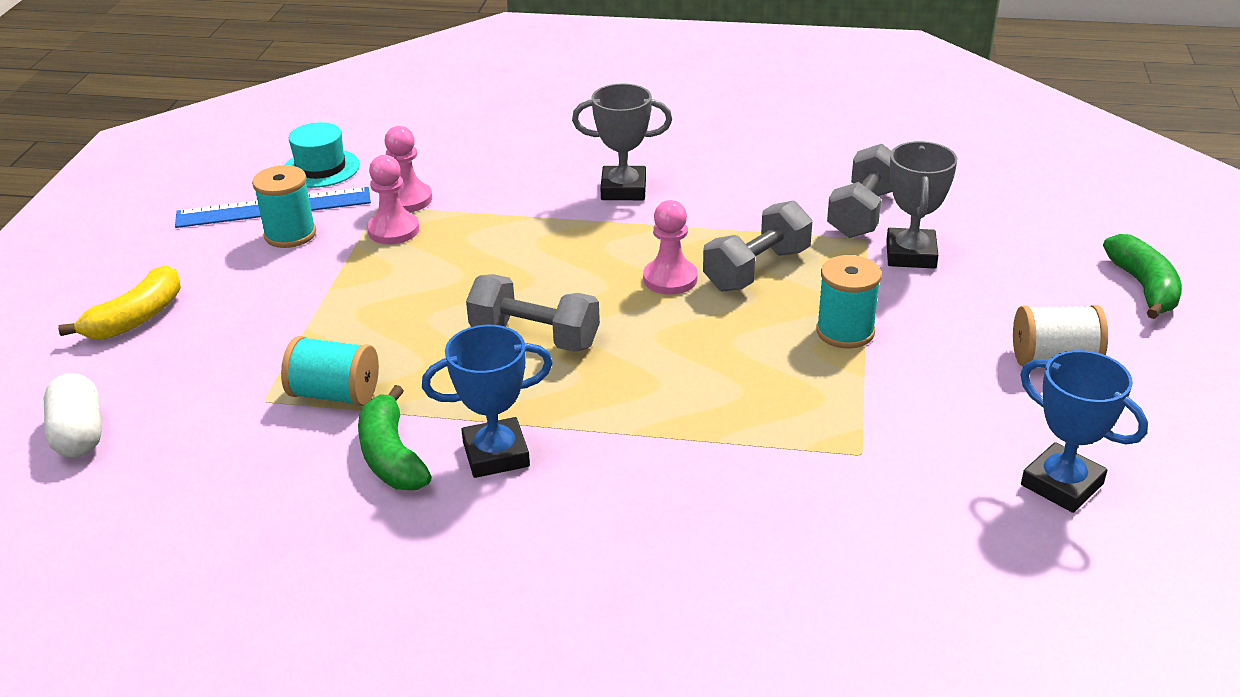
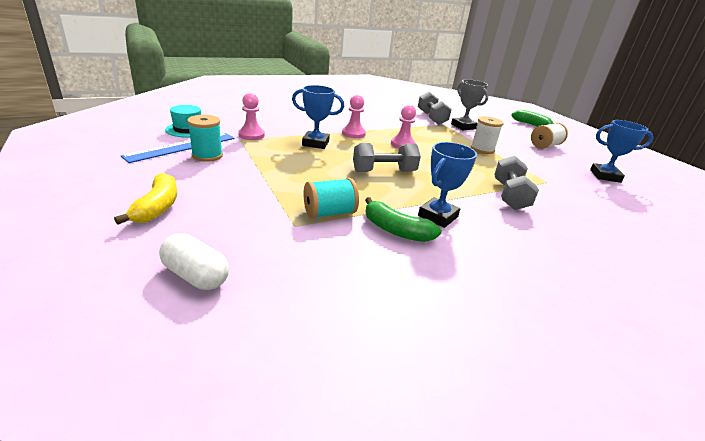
camera: 40 degrees left, 5 degrees down
(393, 230) = (261, 146): pink pawn -> pink pawn (353, 133)
(496, 241) = (315, 143): none -> blue trophy
(623, 189) = (341, 121): grey trophy -> none
(757, 269) = (426, 137): grey dumbbell -> grey dumbbell (509, 196)
(845, 332) = (482, 149): turquoise spool -> white spool

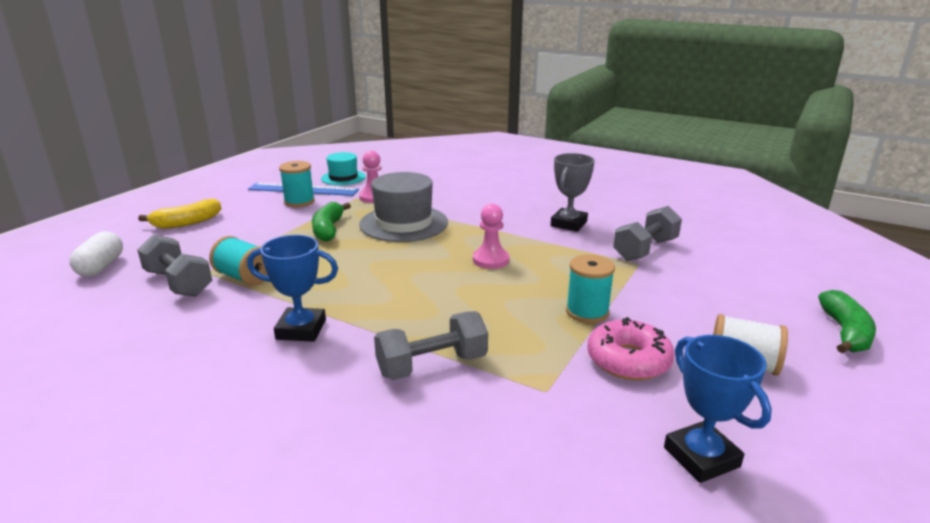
camera: 60 degrees right, 5 degrees down
(315, 143) = (404, 223): blue trophy -> grey hat
(353, 133) = (471, 229): pink pawn -> none
(384, 171) = (382, 273): grey dumbbell -> grey dumbbell (178, 283)
(396, 230) = (241, 316): green banana -> green banana (328, 229)
(463, 126) = (665, 278): grey trophy -> grey trophy (568, 224)
(482, 149) = (587, 312): white spool -> turquoise spool
(531, 159) = (628, 360): none -> pink donut

